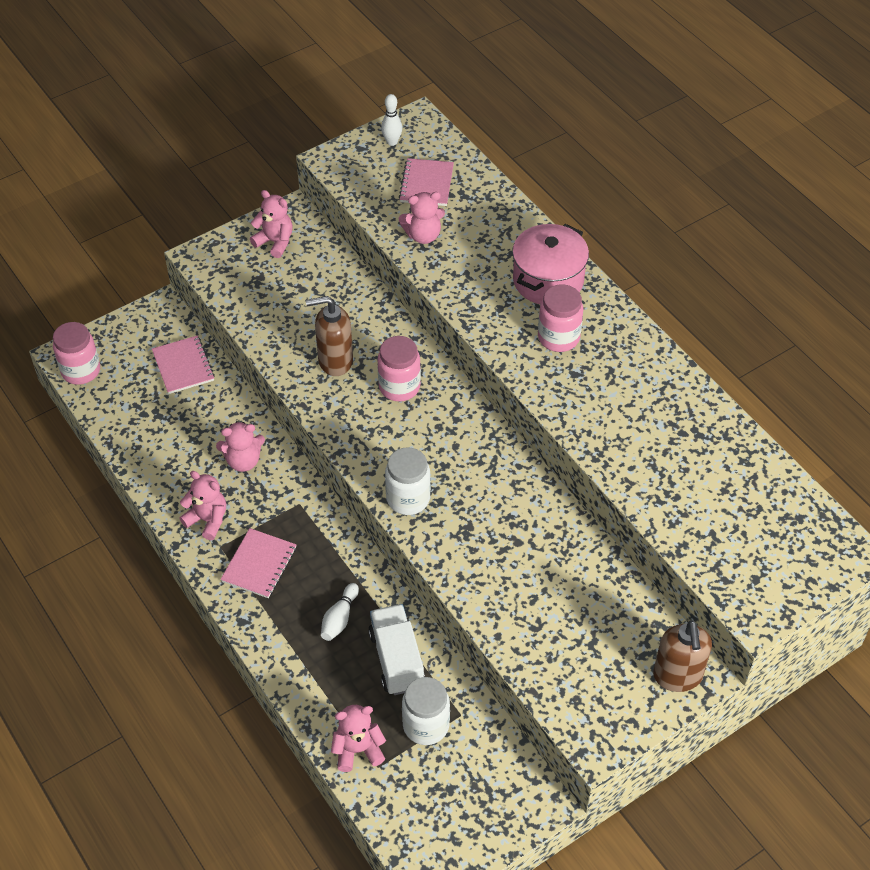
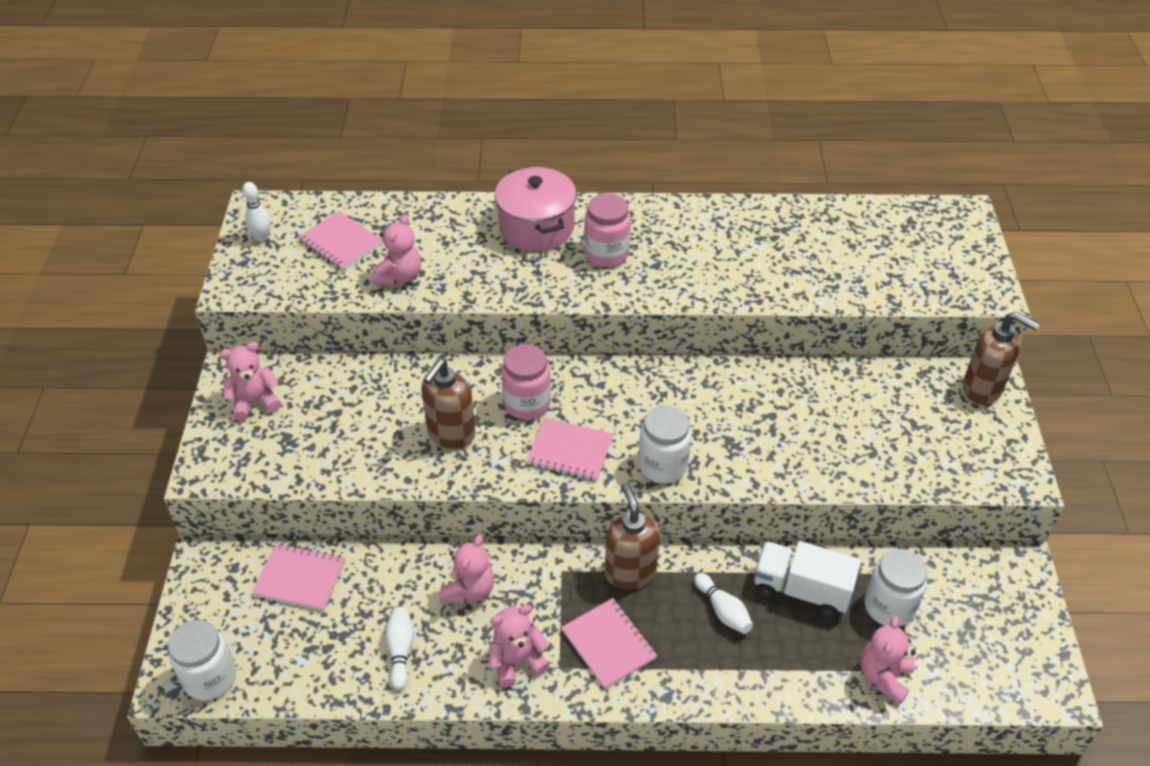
camera: 55 degrees left, 5 degrees down
(81, 371) = (210, 678): pink jar -> white jar
(169, 453) = (400, 650): none -> white bowling pin
(329, 544) = (630, 572): none -> brown soap dispenser
(376, 436) = (570, 451): none -> pink notebook

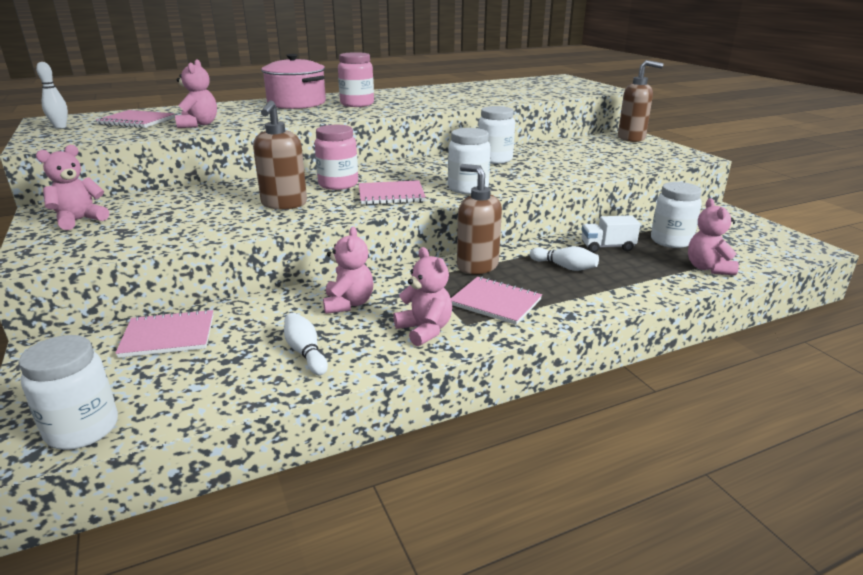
camera: 25 degrees left, 20 degrees down
(517, 661) = (425, 330): pink teddy bear -> pink teddy bear turned 105 degrees clockwise
(745, 395) = (494, 159): none -> white jar
(801, 590) = (607, 247): white truck -> white truck, size x0.67

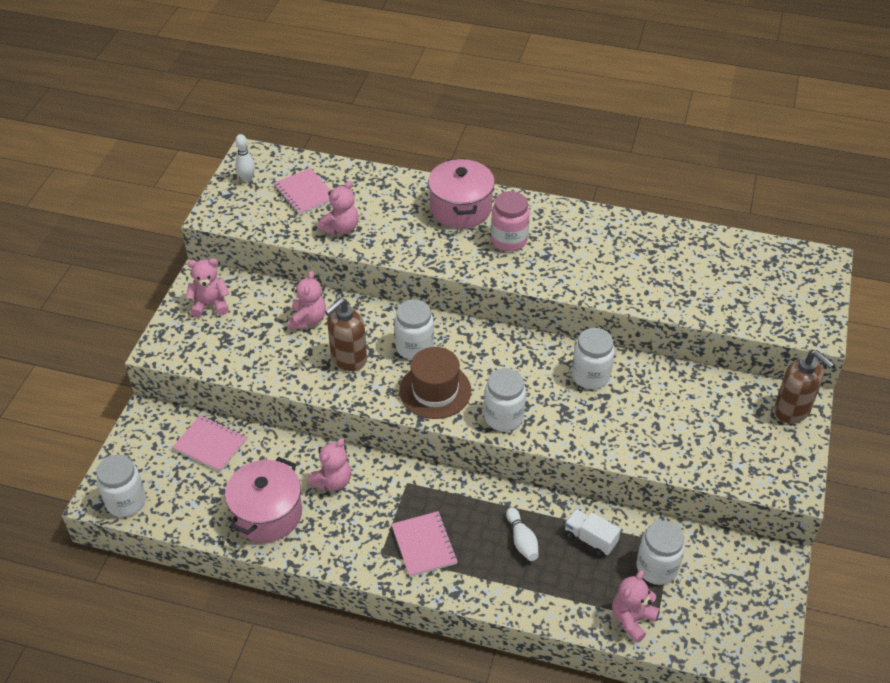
camera: 40 degrees right, 20 degrees up
(305, 352) = (267, 514): white bowling pin -> pink pot
(338, 184) = (414, 347): pink jar -> white jar
(391, 195) = (435, 391): pink notebook -> brown hat
(425, 330) = (351, 541): pink teddy bear -> pink teddy bear (308, 320)
(477, 266) = (459, 495): brown soap dispenser -> none

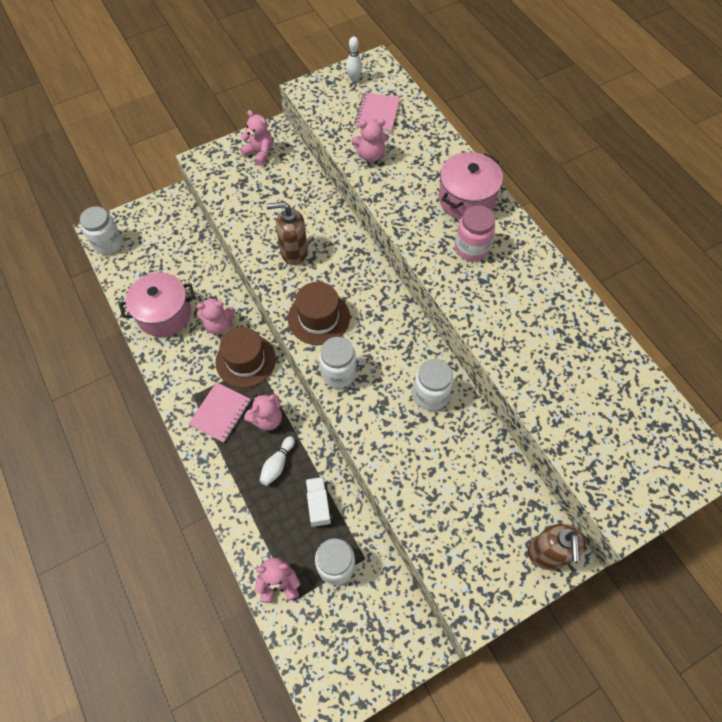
camera: 45 degrees right, 15 degrees up
(210, 444) = (184, 245): pink notebook -> none
(308, 320) = (301, 206): pink teddy bear -> pink teddy bear (267, 419)
(393, 488) = (245, 360): none -> brown hat
(414, 347) = (341, 277): white jar -> none

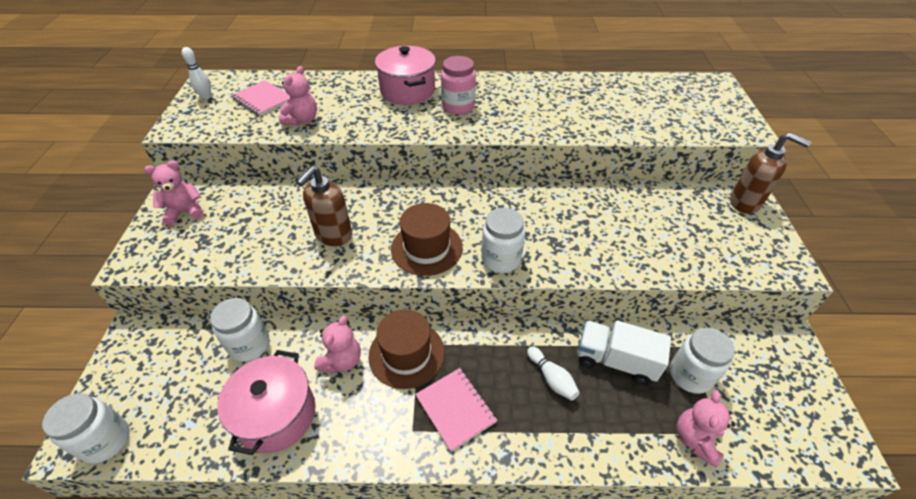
camera: 60 degrees left, 15 degrees down
(267, 419) = (491, 364): pink teddy bear -> none
(318, 504) = (615, 361): white truck -> white truck, size x1.50
(430, 395) = (564, 207): white jar -> white jar (249, 345)

